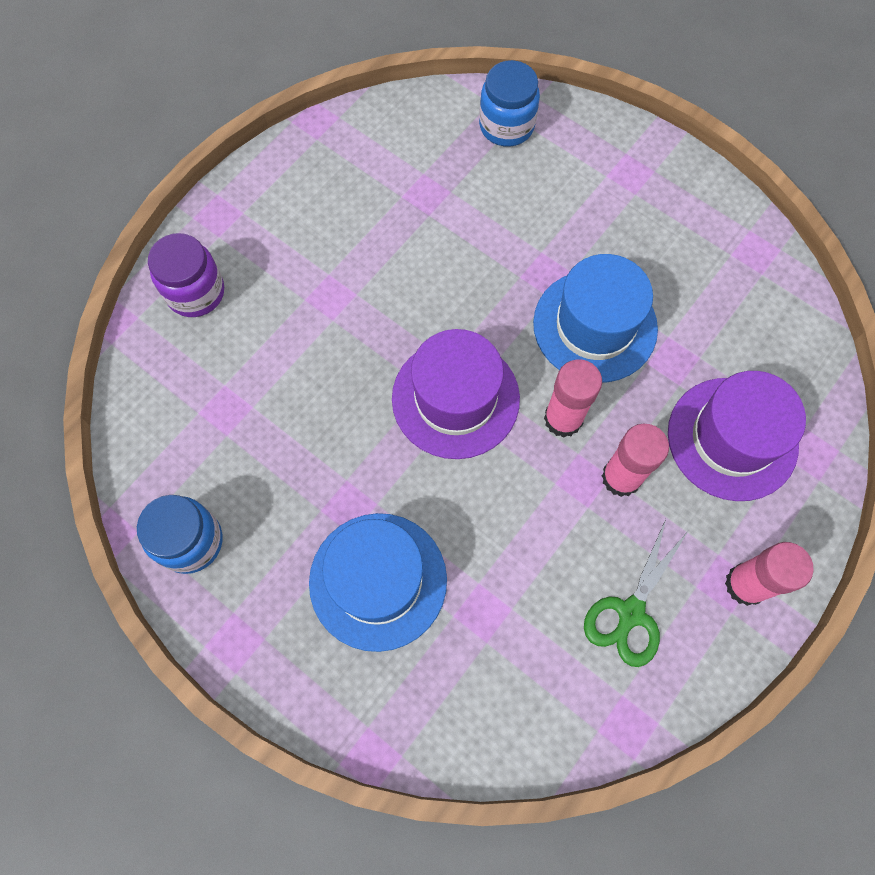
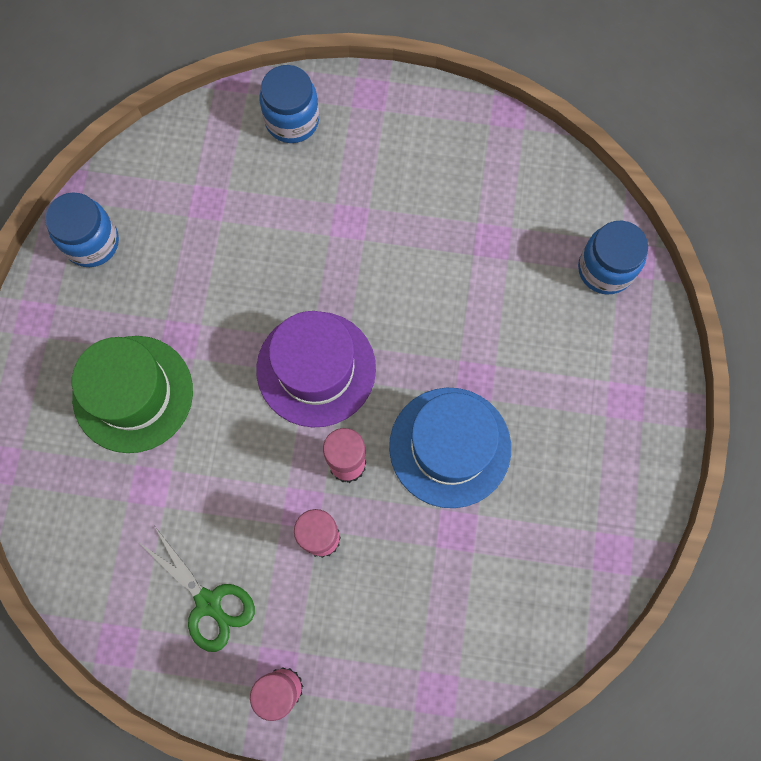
camera: 60 degrees right, 5 degrees up
(195, 292) = (292, 120): purple jar -> blue jar
(378, 581) = (133, 394): blue hat -> green hat
(630, 613) = (209, 603): green scissors -> green scissors turned 135 degrees counterclockwise
(732, 438) = (411, 616): purple hat -> none

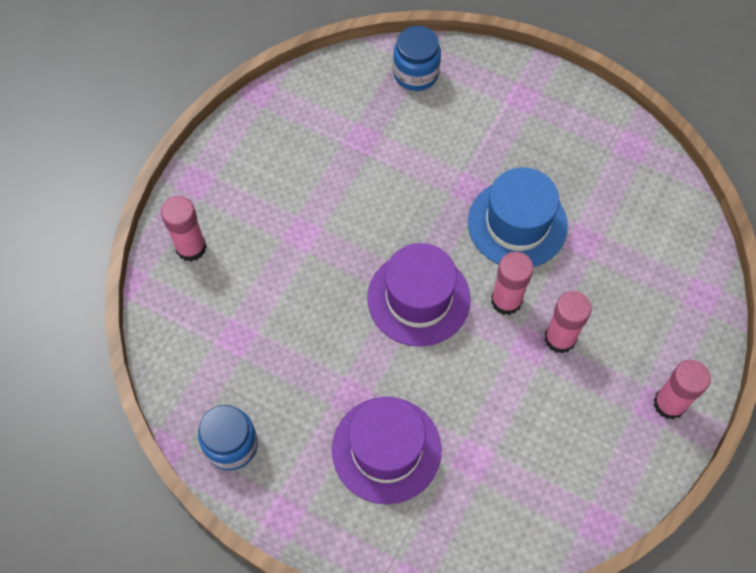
camera: 70 degrees left, 10 degrees down
(133, 394) = (386, 449): green hat -> purple hat
(209, 603) = (586, 440): green scissors -> none
(292, 120) = (191, 247): blue jar -> pink glue stick

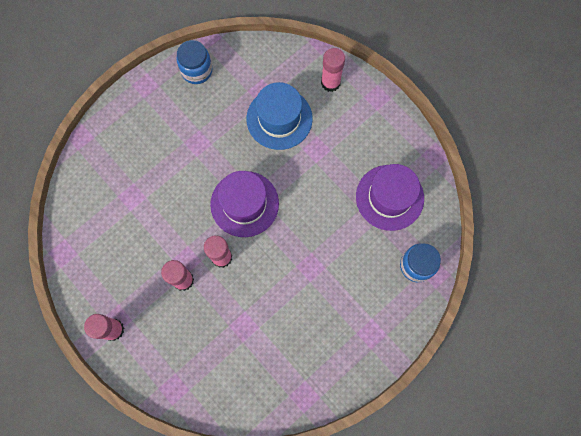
camera: 110 degrees right, 10 degrees up
(386, 449) = (158, 151): purple hat -> purple hat (389, 197)
(517, 224) = (273, 287): blue hat -> blue hat (279, 118)

